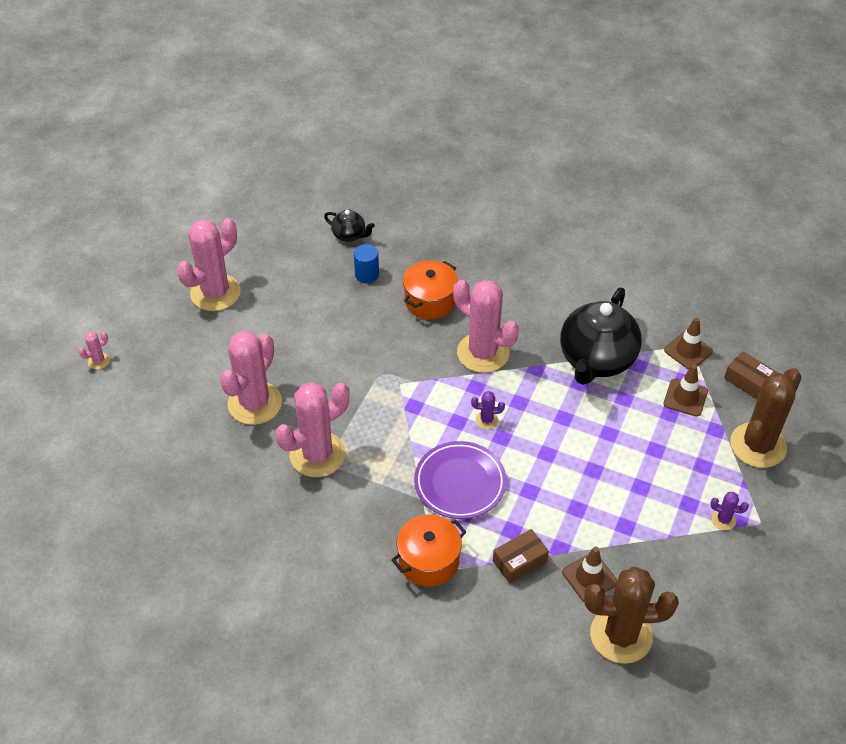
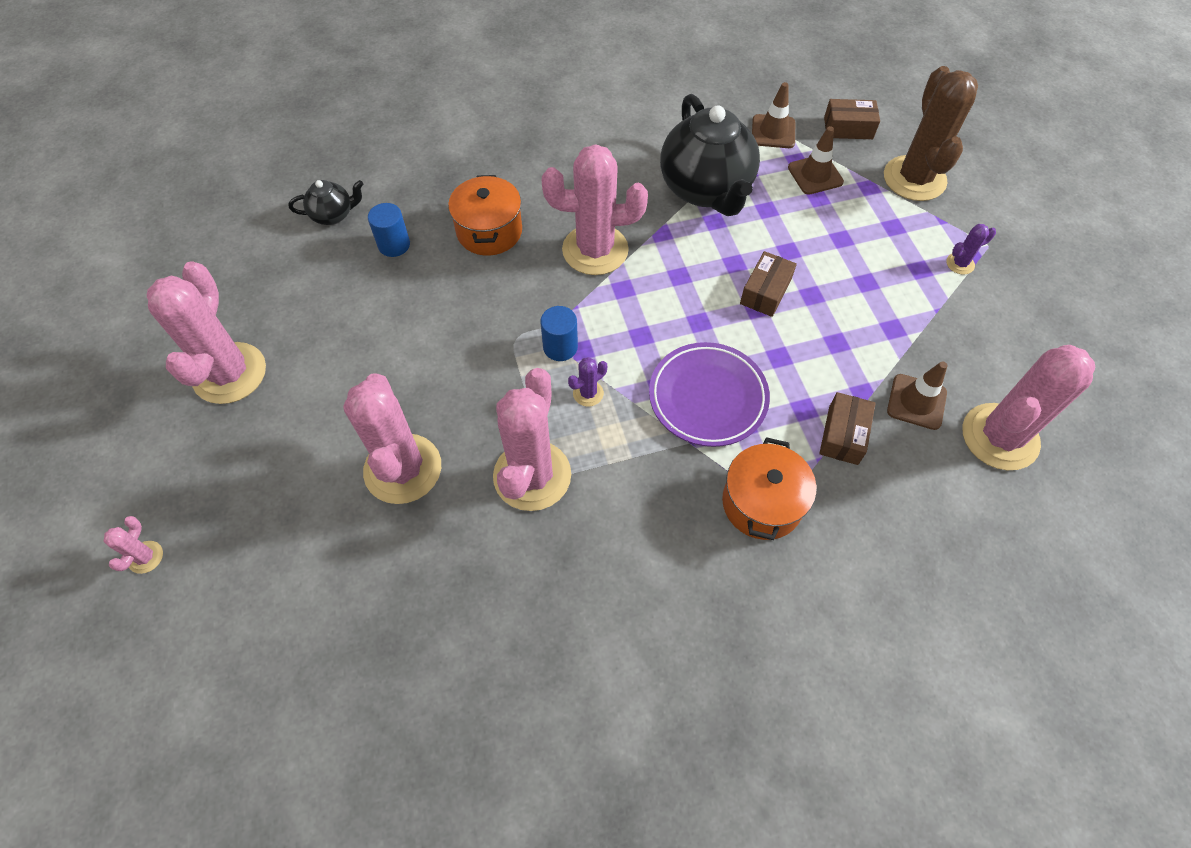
camera: 40 degrees left, 10 degrees up
(403, 396) = (560, 347): none -> blue cylinder
(486, 420) = (667, 315): purple cactus -> purple cactus (588, 393)
(565, 448) = (765, 292): none -> brown box
(621, 635) = (1000, 437): brown cactus -> pink cactus

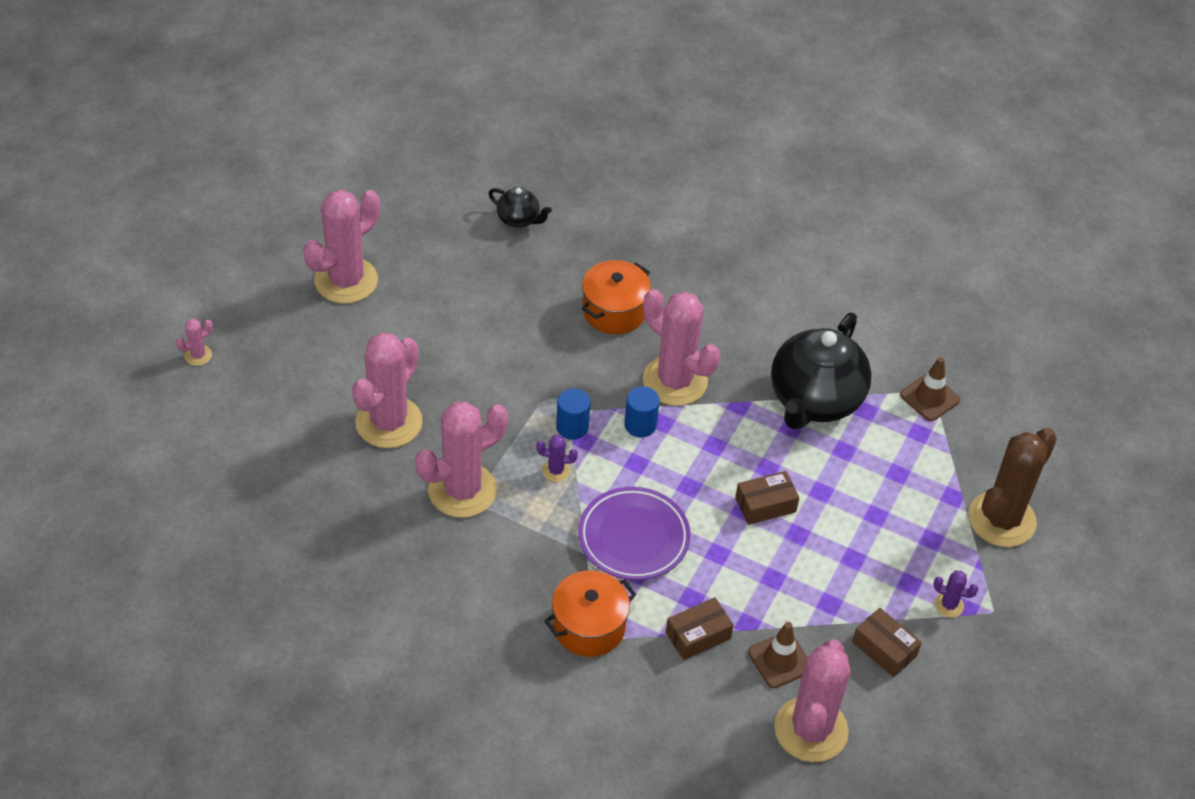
camera: 40 degrees right, 10 degrees down
(394, 245) = (537, 272): blue cylinder -> blue cylinder (640, 425)
(815, 175) = (919, 455): brown traffic cone -> none
(848, 128) = (999, 441): brown box -> brown box (884, 649)
(1000, 437) = (811, 730): pink cactus -> pink cactus turned 75 degrees counterclockwise

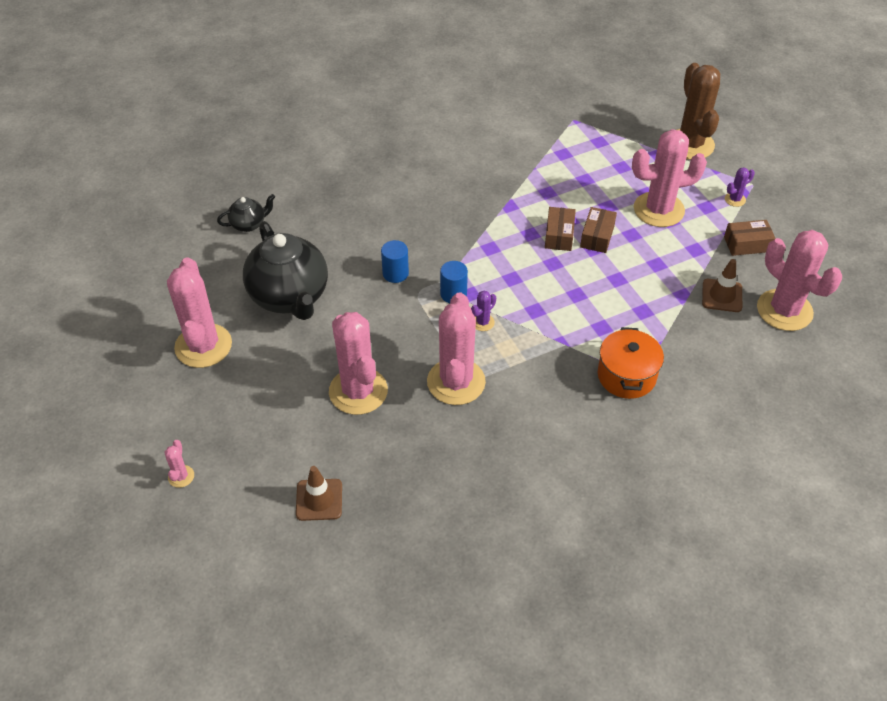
camera: 50 degrees left, 0 degrees up
(614, 311) = (376, 221): orange pot -> none
(633, 538) = (571, 313): purple plate -> none
(640, 425) = (482, 260): blue cylinder -> blue cylinder (395, 273)
(675, 381) = (462, 224): pink cactus -> pink cactus (658, 210)
(698, 635) = (674, 324): brown box -> brown box (559, 235)
(814, 401) = (535, 171): black teapot -> black teapot (290, 297)
(929, 397) = (577, 123): brown traffic cone -> brown traffic cone (319, 500)

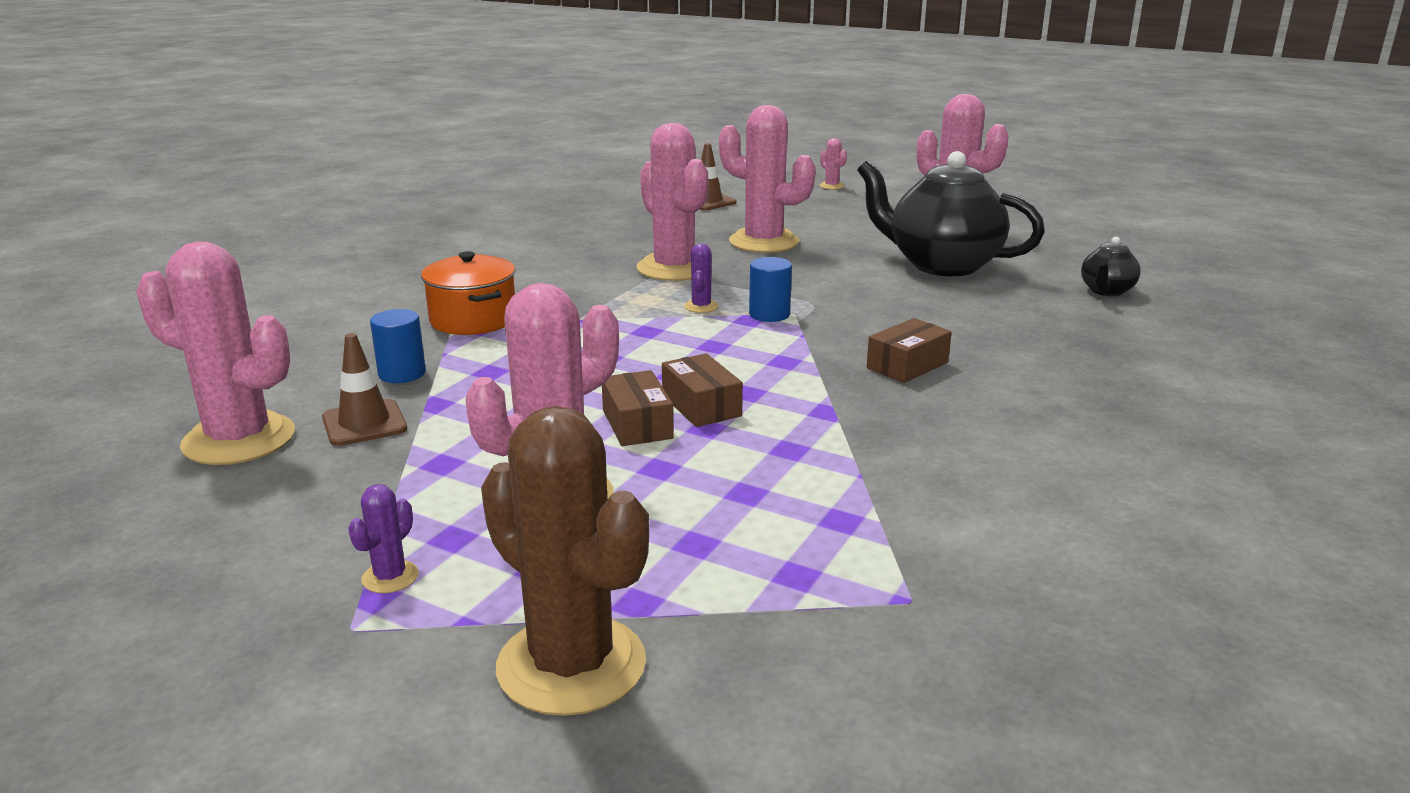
camera: 145 degrees right, 25 degrees down
(395, 273) = (865, 308): blue cylinder -> blue cylinder (402, 374)
(747, 244) = (336, 505): brown box -> brown box (907, 365)

